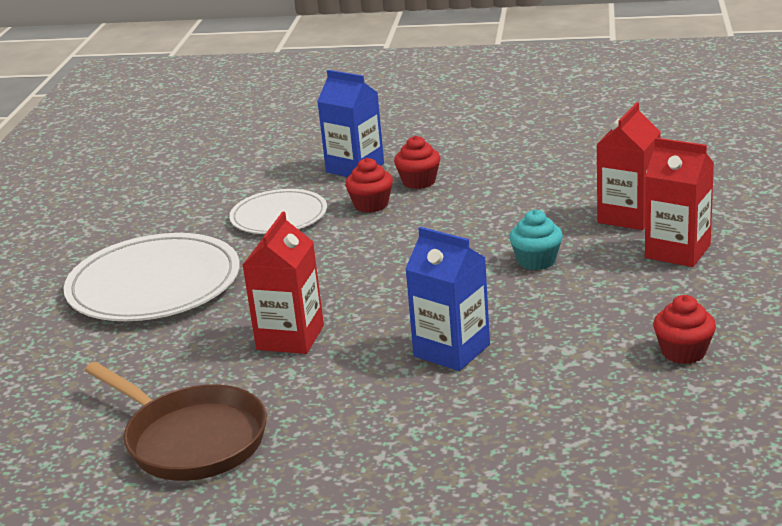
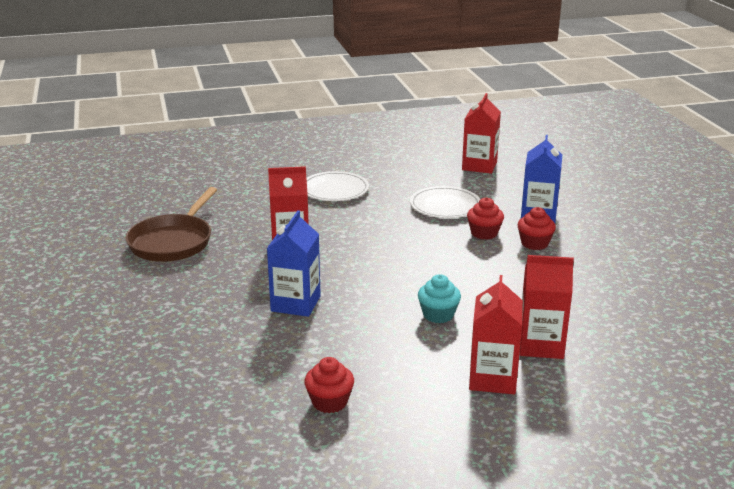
camera: 65 degrees right, 0 degrees up
(154, 284) = (334, 189): white plate -> white plate, size x0.61
(192, 178) = (479, 166): none -> red carton

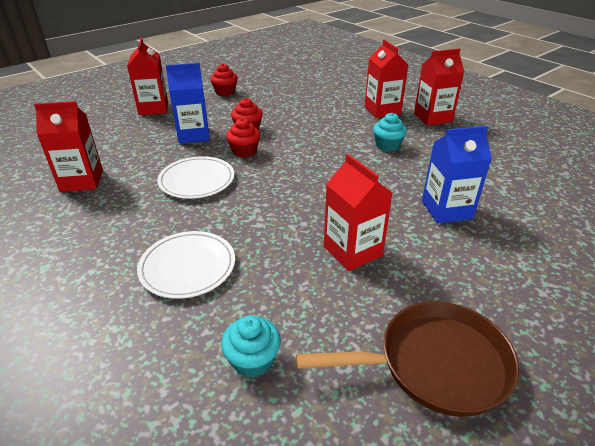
camera: 115 degrees left, 10 degrees up
(239, 196) = (253, 360): none -> turquoise cupcake
(329, 402) = (528, 159): red cupcake -> red cupcake (225, 92)
(621, 203) = (153, 108): none -> red carton

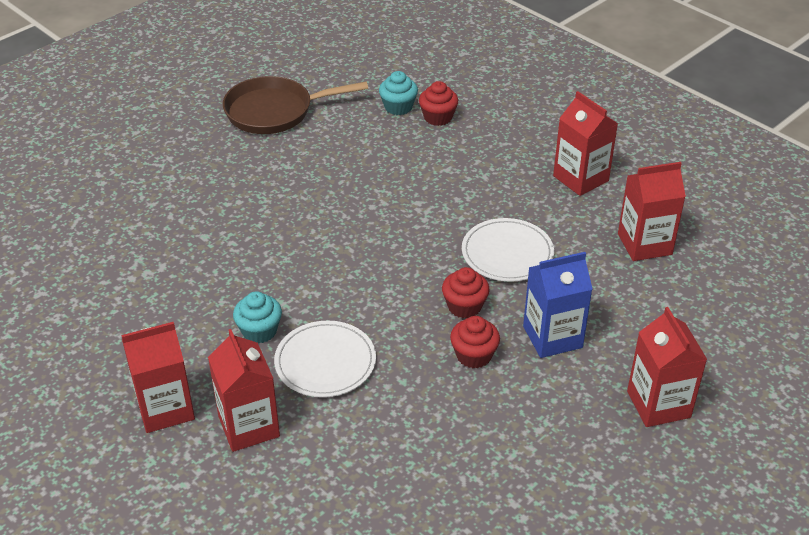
camera: 175 degrees right, 5 degrees up
(187, 266) = (471, 160): white plate -> white plate (325, 362)
(225, 92) = (553, 471): red cupcake -> red cupcake (438, 117)
(352, 251) = (324, 181): red carton -> red carton (580, 178)
(446, 210) = (217, 230): blue carton -> none

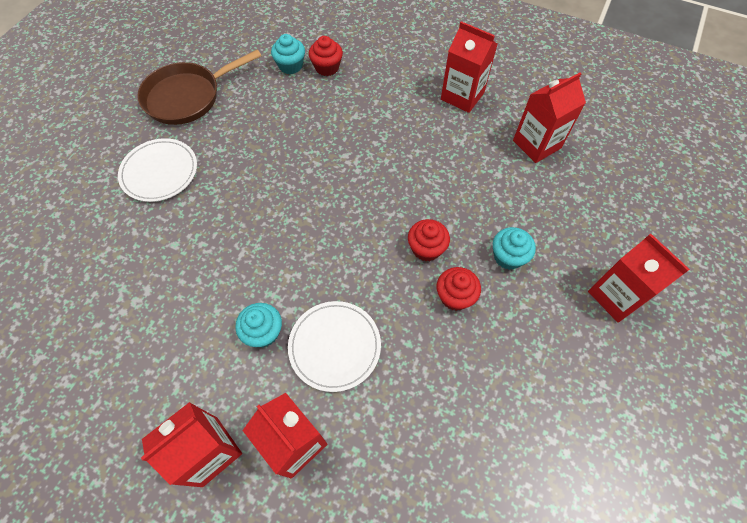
camera: 20 degrees left, 20 degrees up
(507, 253) = (437, 184): white plate -> white plate (159, 172)
(552, 337) = (508, 256): blue carton -> turquoise cupcake

